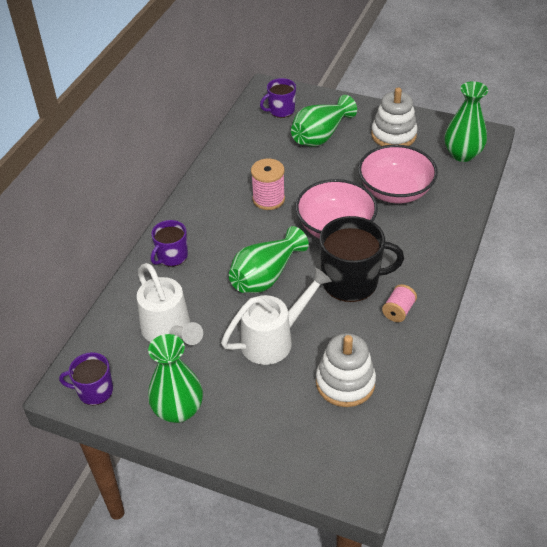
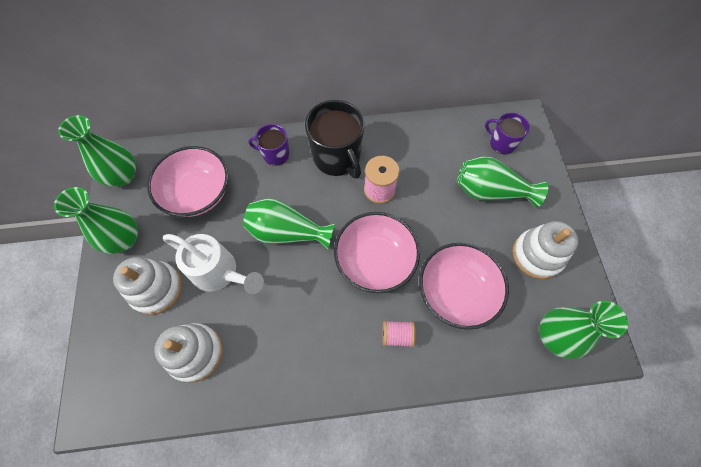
camera: 60 degrees right, 20 degrees up
(94, 391) = (123, 176): purple mug -> green vase
(169, 331) = (197, 193): white watering can -> pink bowl
(257, 396) = (156, 289): none -> white stacking toy
(351, 281) = (315, 305): black mug -> black mug (337, 157)
(398, 311) = (298, 363): pink spool -> pink spool (397, 335)

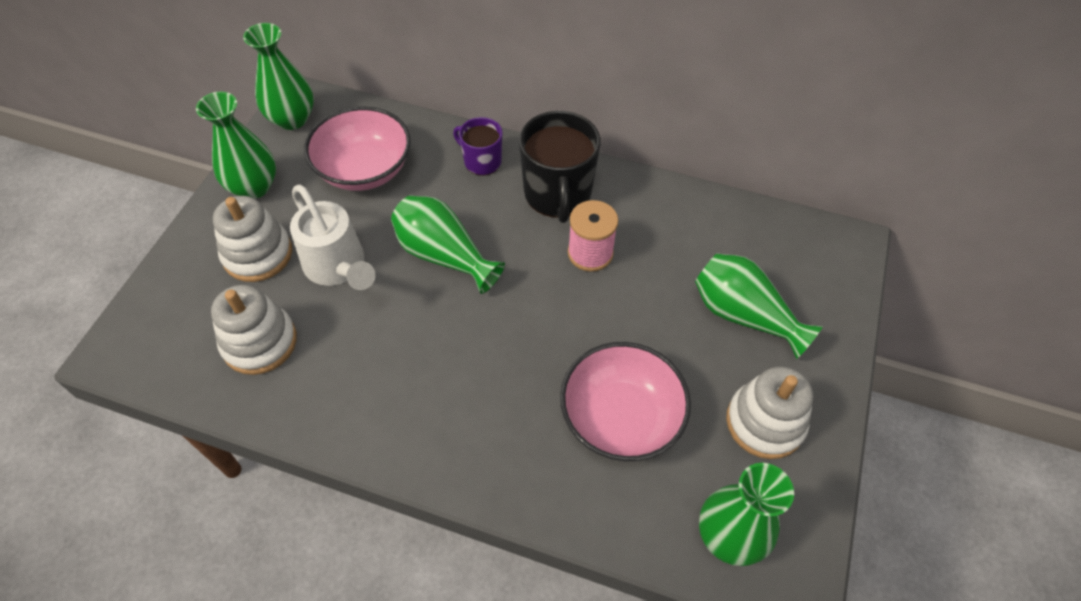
camera: 25 degrees right, 10 degrees down
(375, 260) = (535, 334): pink bowl -> none
(397, 335) = (511, 434): pink spool -> none
(502, 143) = (797, 261): purple mug -> none

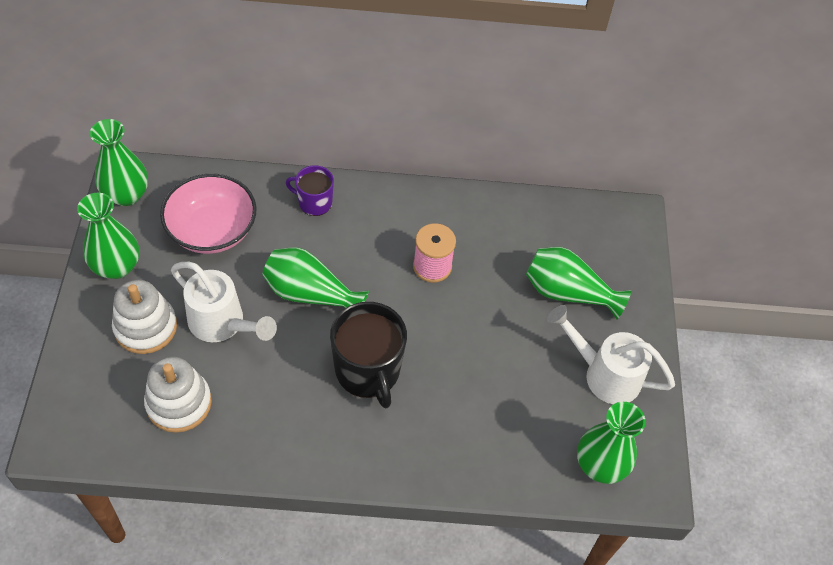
camera: 20 degrees left, 0 degrees up
(558, 194) = (389, 219): black mug -> black mug (368, 371)
(620, 418) = (496, 396): pink bowl -> none
(765, 422) = (604, 374): white stacking toy -> white watering can

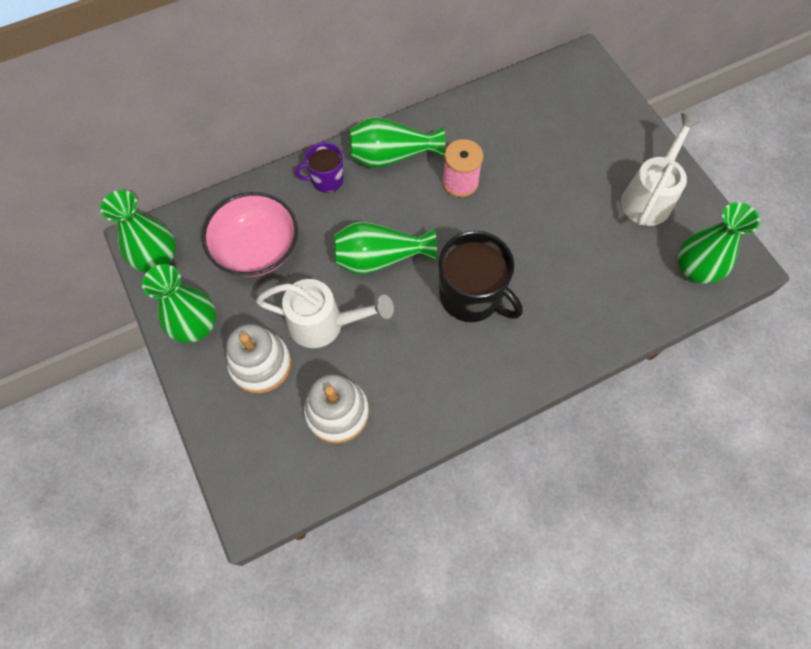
camera: 25 degrees left, 10 degrees up
(568, 293) = (577, 147): green vase -> green vase (391, 156)
(604, 374) = (649, 197): white watering can -> white watering can turned 120 degrees clockwise

